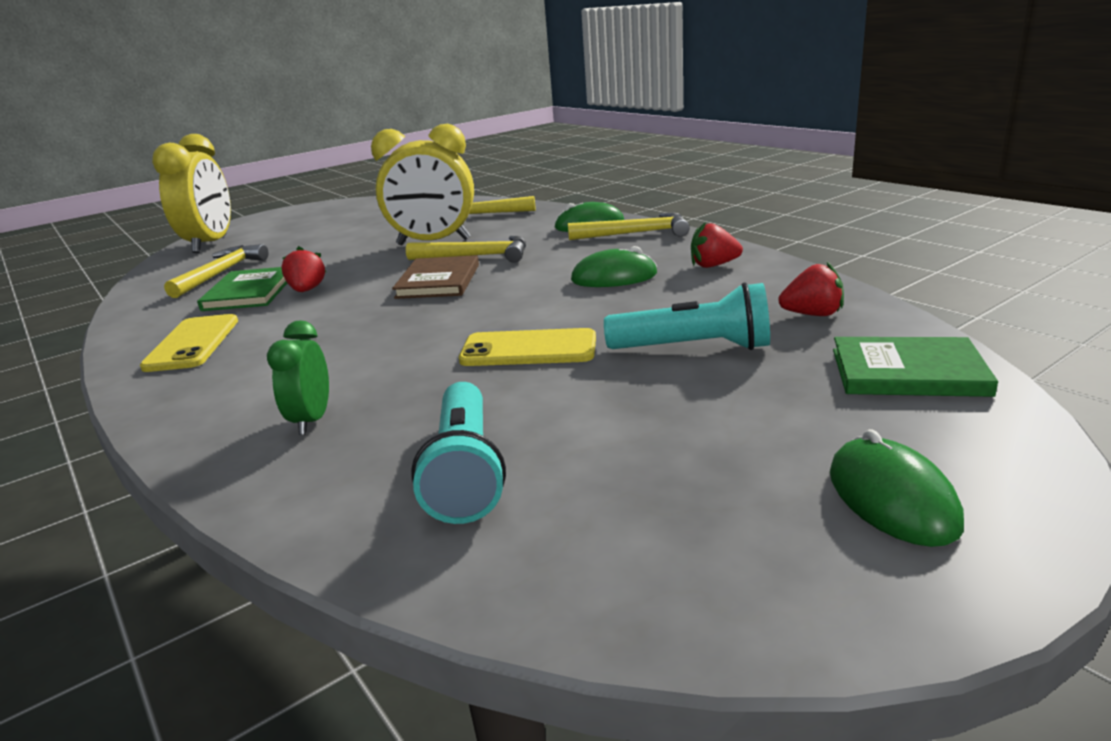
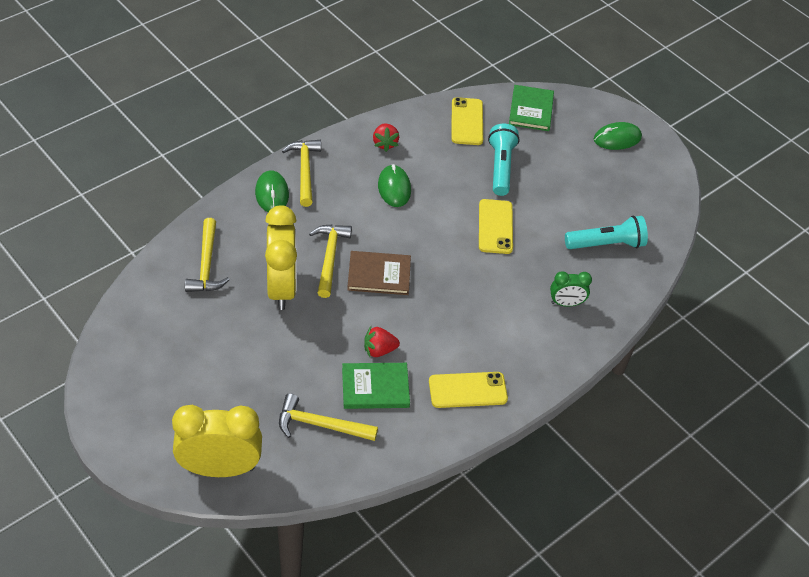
camera: 100 degrees left, 25 degrees up
(812, 314) = (467, 122): red strawberry -> yellow phone

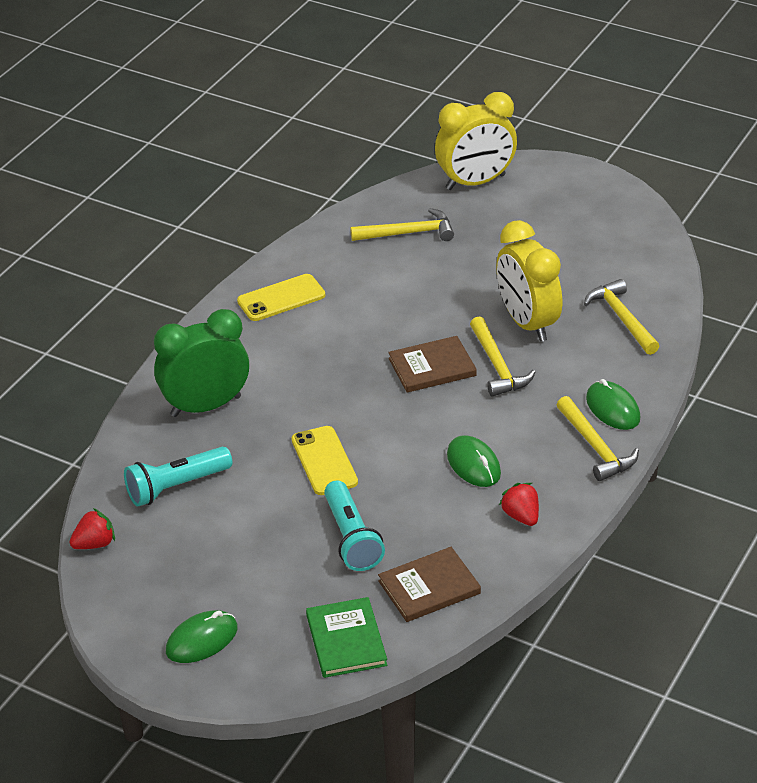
camera: 165 degrees right, 10 degrees down
(375, 387) = (374, 273): green book -> none
(379, 350) = (389, 303): red strawberry -> red strawberry (95, 544)
(467, 122) = (429, 587): yellow phone -> brown book
(566, 303) = (206, 406): green clock -> green clock, size x1.95

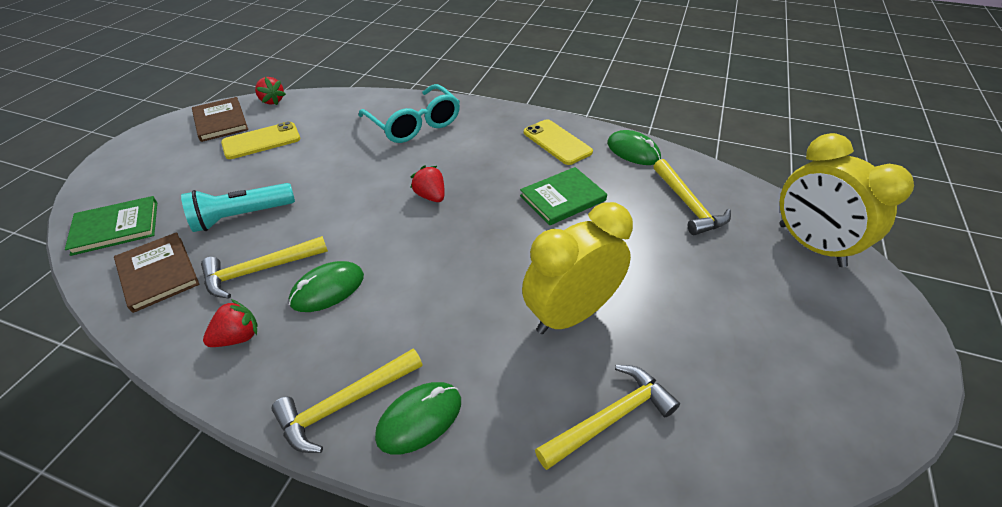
camera: 80 degrees right, 5 degrees up
(176, 486) = (324, 124): turquoise flashlight -> none
(202, 640) = (155, 155): green mouse -> green mouse (633, 151)
(206, 406) = (415, 124): green clock -> turquoise glasses
(324, 461) = (344, 190): yellow phone -> yellow phone (261, 141)
(352, 396) = (431, 196): none -> red strawberry
(379, 307) = (563, 198): none -> green book
(432, 367) = (479, 243): brown book -> brown book (220, 121)
(497, 366) = (488, 294): yellow hammer -> yellow hammer (260, 270)

